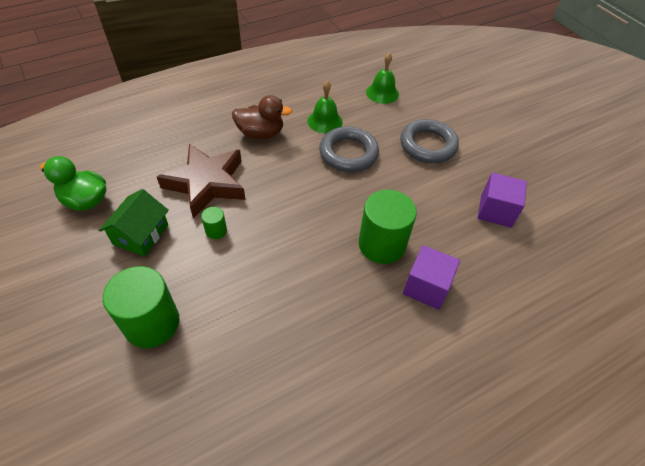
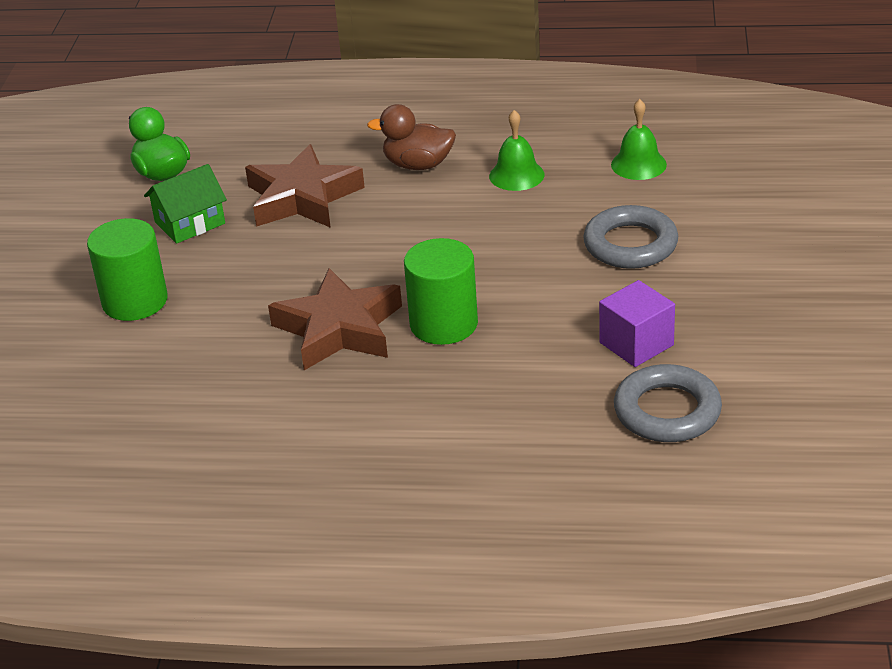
camera: 40 degrees right, 15 degrees down
(216, 230) = (269, 246): green cylinder -> none
(261, 133) = (418, 165): brown duck -> brown duck turned 150 degrees clockwise
(321, 278) = (339, 328): none -> brown star
(348, 153) = (508, 220): grey ring -> grey ring (667, 411)
(426, 287) = (451, 380): purple cube -> none

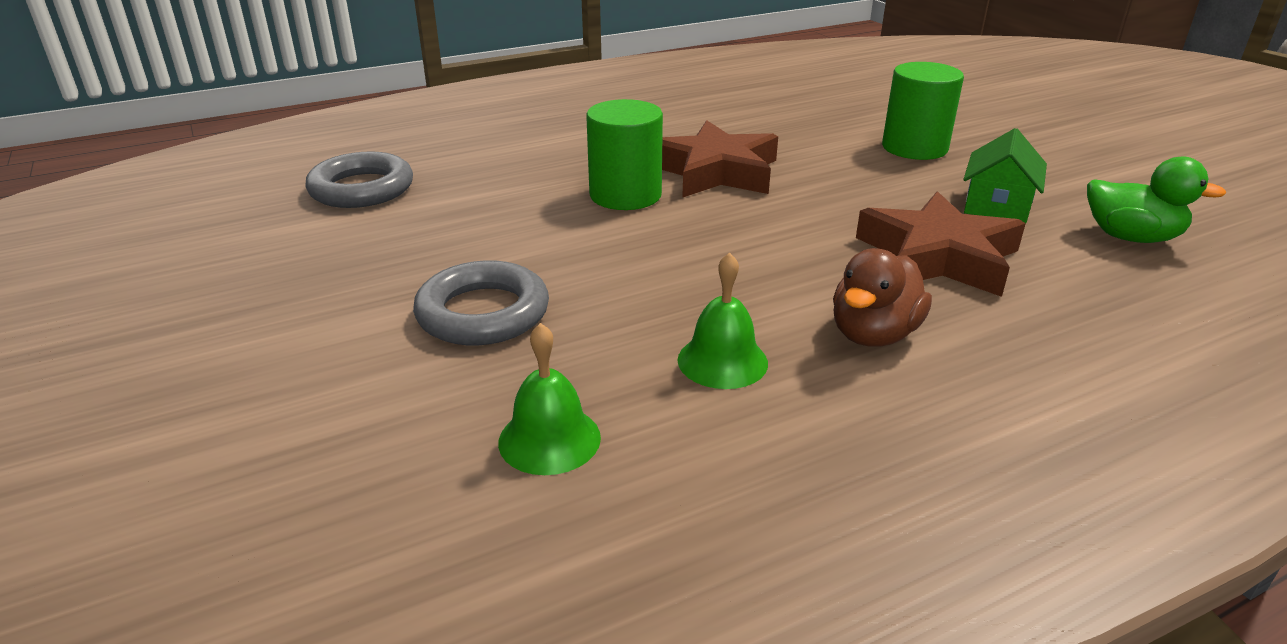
camera: 145 degrees right, 5 degrees down
(418, 165) = (873, 334): brown duck -> brown duck turned 150 degrees clockwise
(636, 344) = (417, 224): purple cube -> none

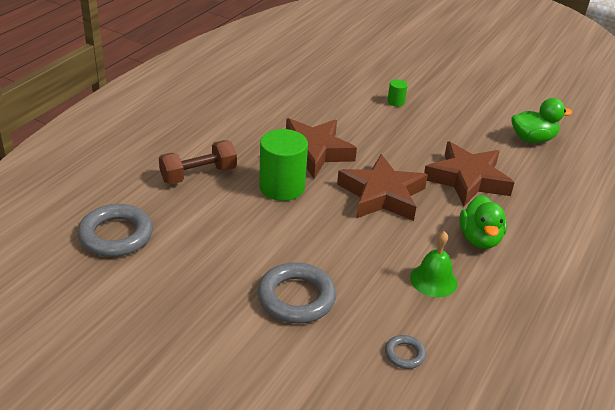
camera: 35 degrees left, 5 degrees up
(534, 159) = (198, 175): none -> brown dumbbell
(549, 439) = (404, 354): green bell -> grey ring
(764, 238) = (382, 195): none -> brown star
(873, 334) = (479, 239): brown duck -> green duck
(914, 148) = (396, 102): green cylinder -> green cylinder, size x0.45
(997, 205) = (465, 135): green house -> none

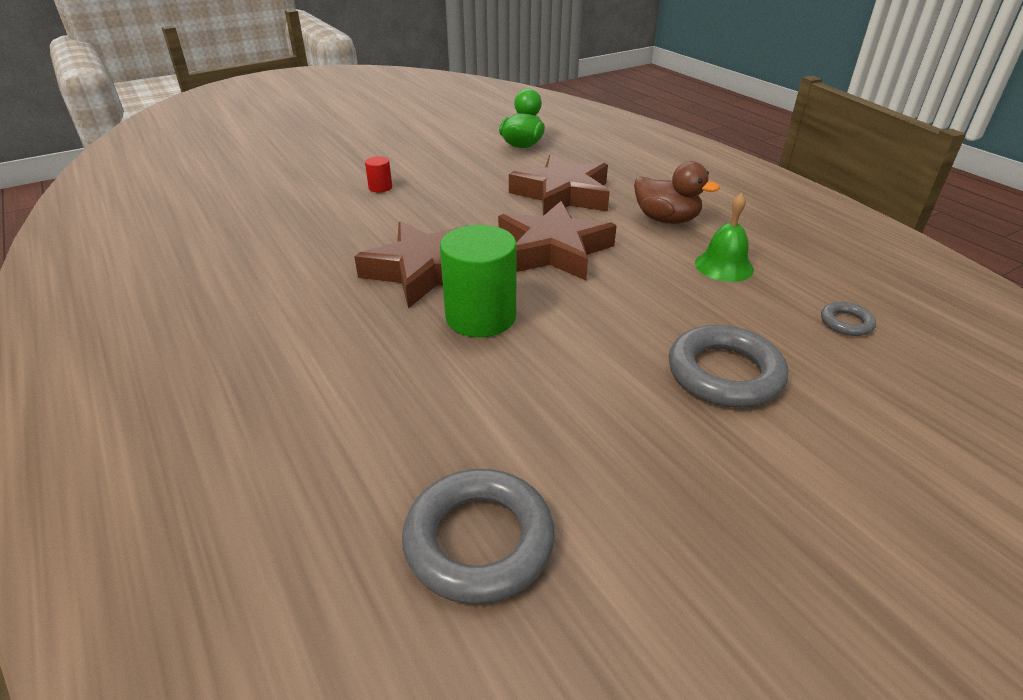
camera: 60 degrees left, 0 degrees up
(198, 175) = (384, 387): brown dumbbell -> none
(396, 102) = (380, 187): green cylinder -> red cylinder
(479, 239) = (666, 220): green duck -> brown duck

